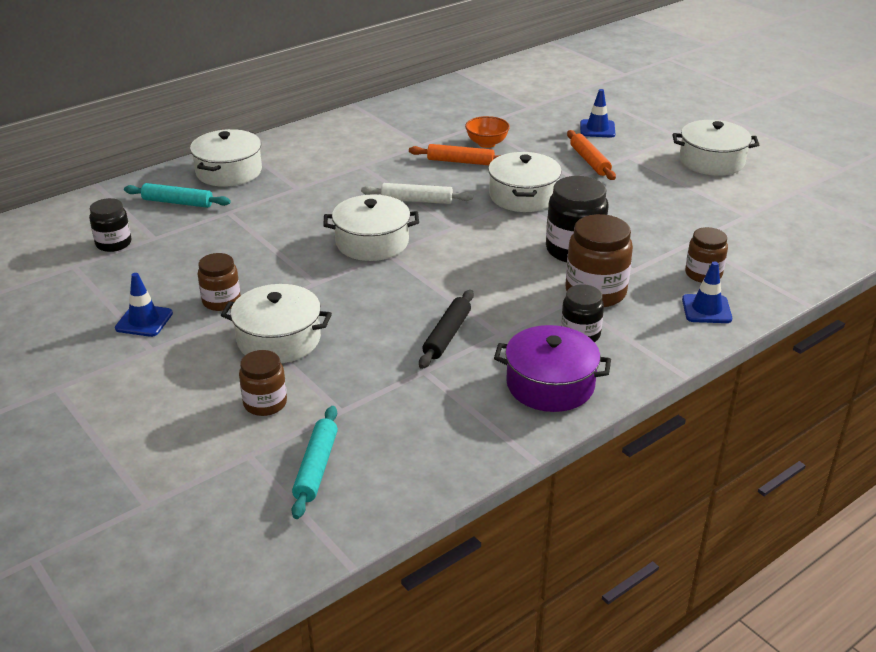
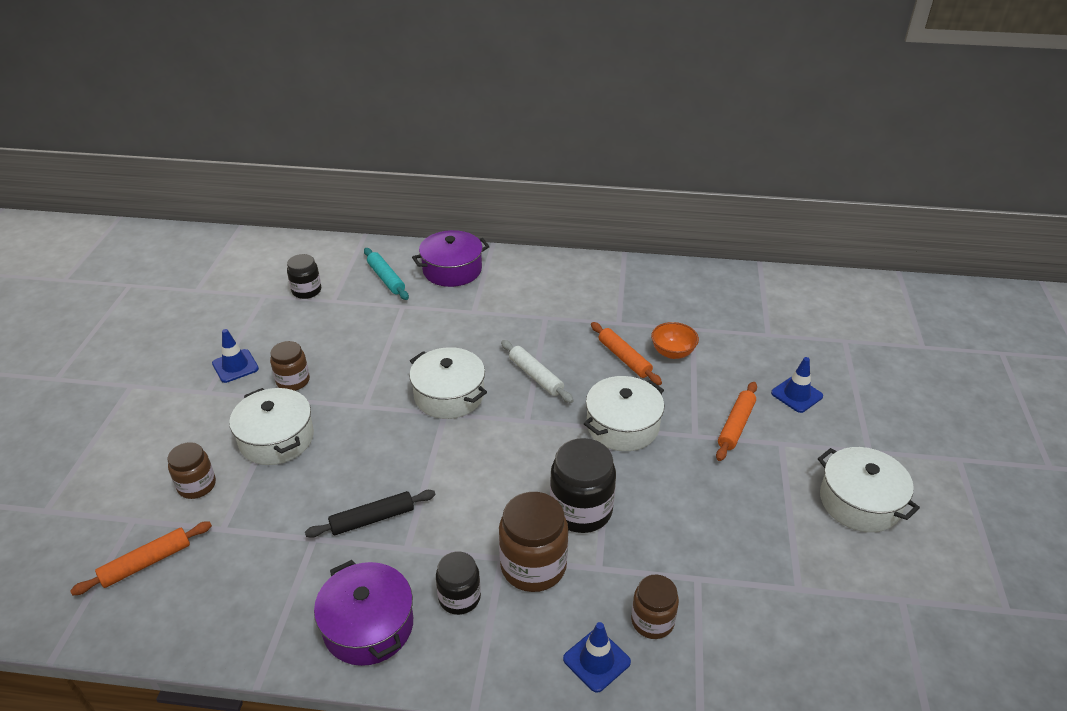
camera: 45 degrees right, 5 degrees up
(229, 172) = (452, 270): white pot -> purple pot
(316, 467) = (146, 563): turquoise rolling pin -> orange rolling pin

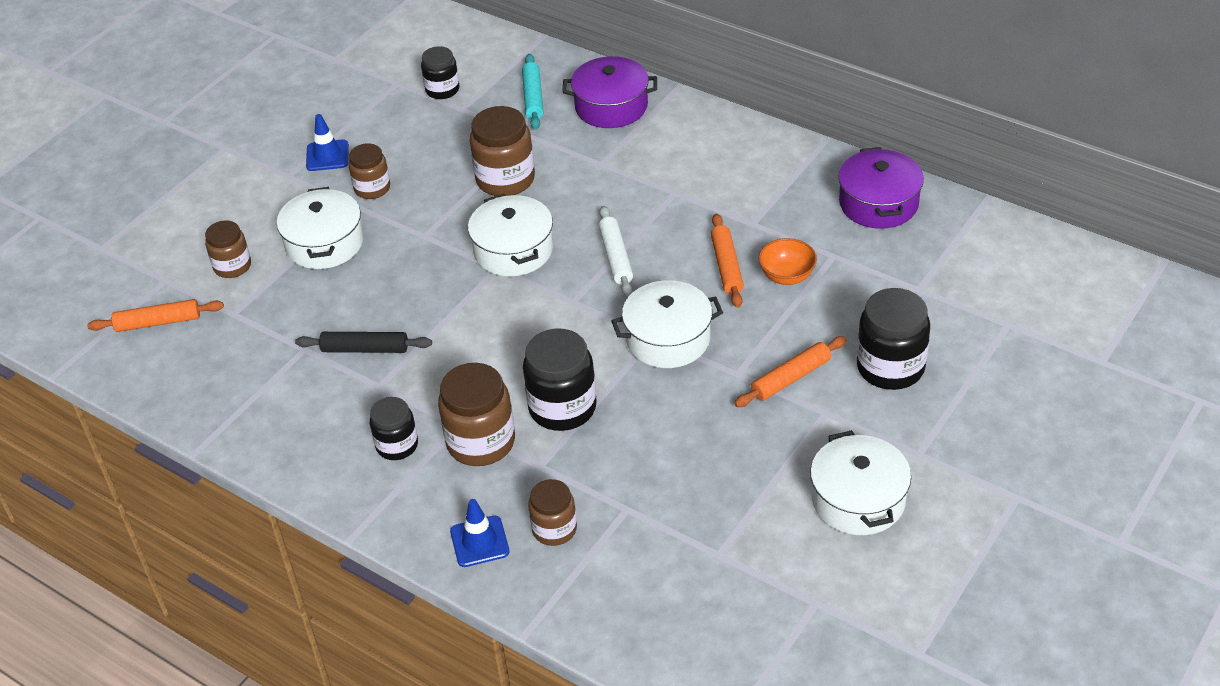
camera: 30 degrees right, 5 degrees up
(368, 626) = (306, 440): purple pot -> purple pot (878, 203)
(405, 343) = (505, 179): none -> brown jar
(796, 394) = (890, 367): blue traffic cone -> black jar

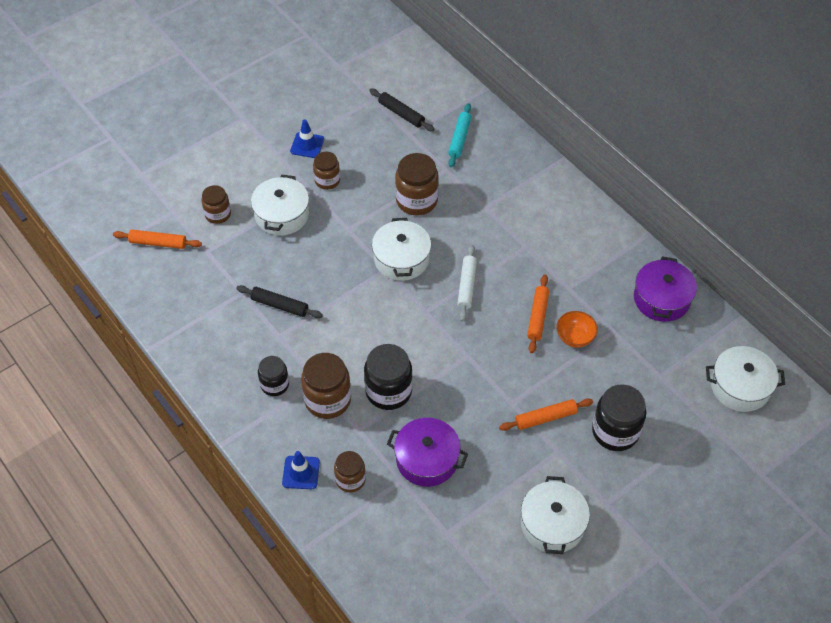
camera: 15 degrees right, 10 degrees up
(442, 90) = (401, 114): black jar -> black rolling pin
(611, 106) = (509, 162): purple pot -> purple pot (427, 459)
(668, 338) = (476, 361): white pot -> white pot (740, 386)

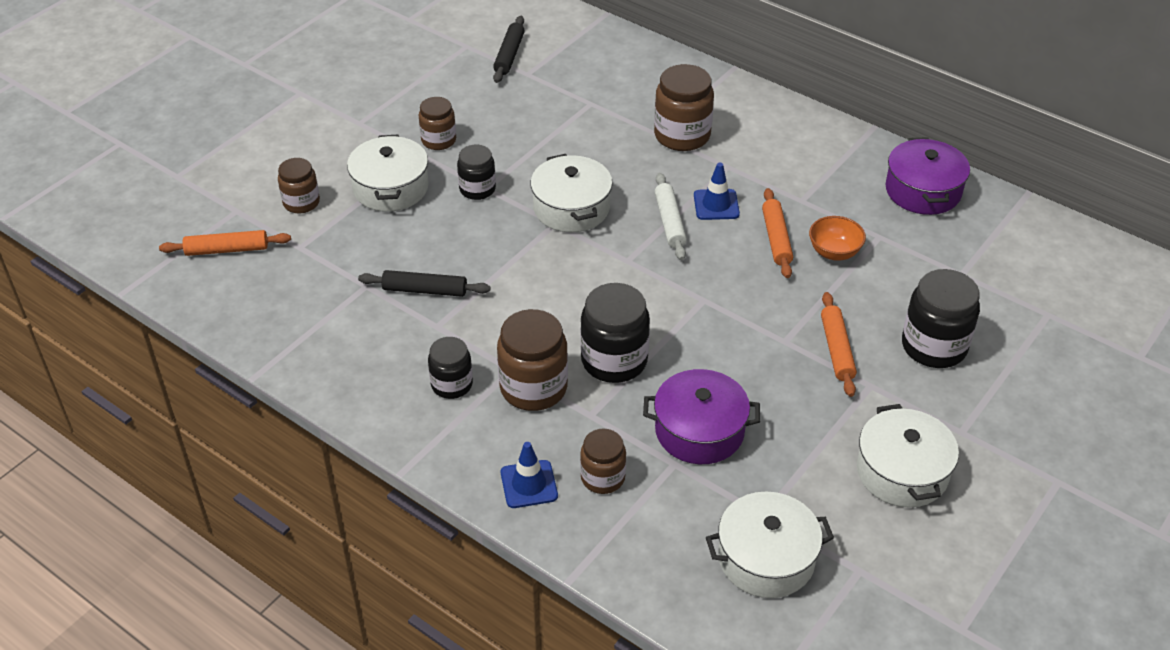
camera: 15 degrees left, 10 degrees down
(307, 145) = (397, 107): blue traffic cone -> blue traffic cone (716, 205)
(341, 229) = (477, 189): none -> black jar
(401, 114) = (509, 55): black rolling pin -> black rolling pin turned 75 degrees clockwise
(416, 200) = (566, 142): brown jar -> brown jar (682, 135)
(459, 139) = (594, 68): turquoise rolling pin -> none
(545, 418) = (837, 349): orange rolling pin -> orange rolling pin turned 60 degrees counterclockwise
(740, 386) = (1064, 266): white pot -> white pot (766, 558)

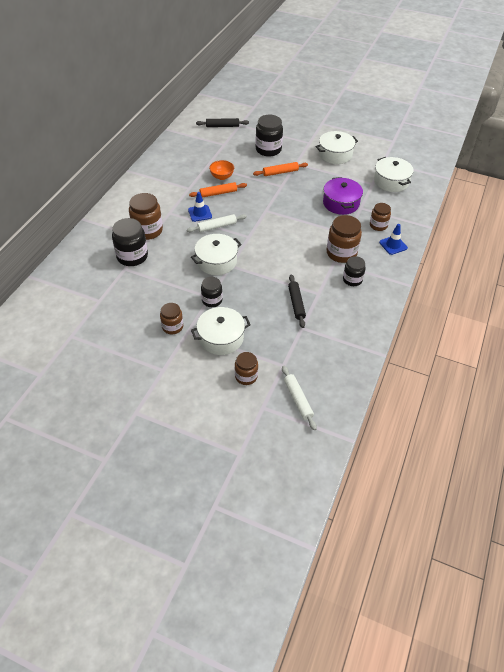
camera: 105 degrees left, 5 degrees up
(227, 250) = (298, 400): orange rolling pin -> white rolling pin
(509, 55) = (80, 313): black rolling pin -> black rolling pin (222, 126)
(614, 361) = (314, 231): black jar -> black jar (132, 256)
(923, 191) = (173, 155): purple pot -> none

